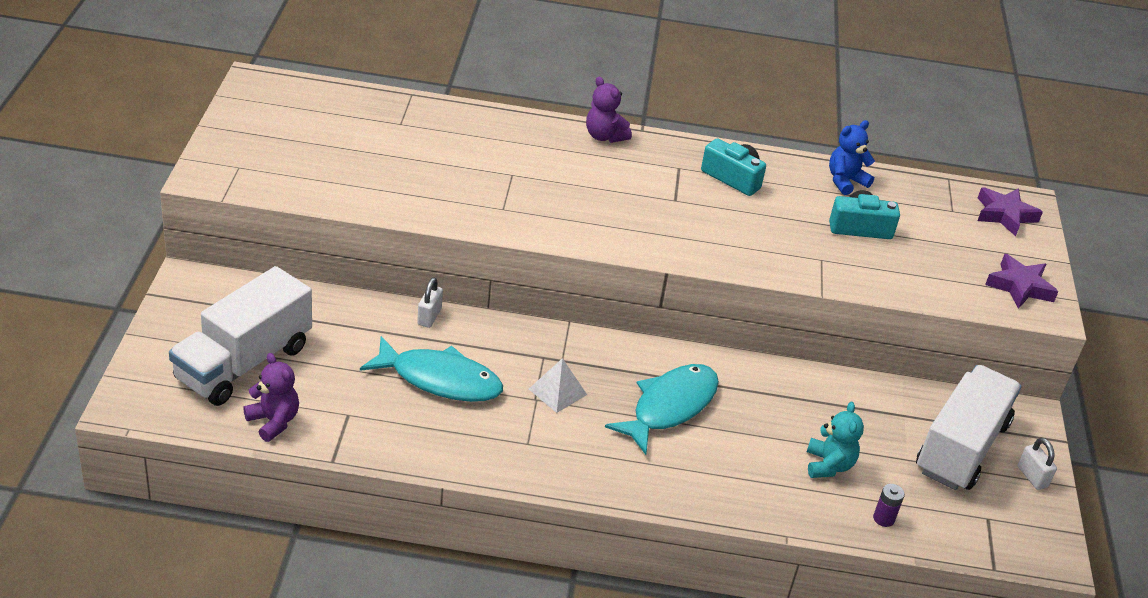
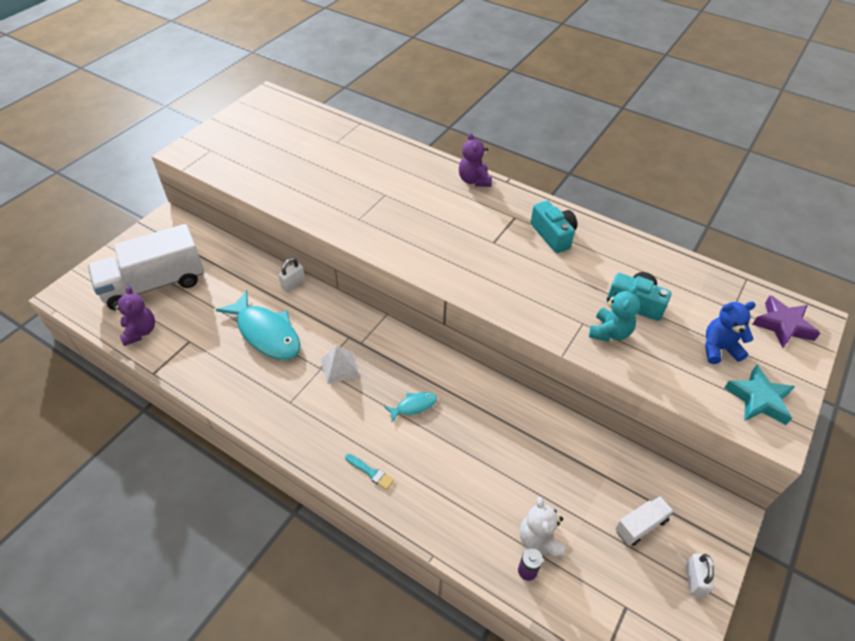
camera: 30 degrees right, 10 degrees up
(670, 407) = (414, 406): turquoise fish -> turquoise fish, size x0.47
(670, 483) = (370, 472): none -> turquoise brush
(828, 465) = (510, 501): turquoise teddy bear -> turquoise teddy bear (609, 332)
(845, 181) = (648, 259): blue teddy bear -> blue teddy bear (719, 349)
(878, 489) = (539, 539): none -> white teddy bear
(961, 447) = (640, 525): white truck -> white truck, size x0.44
(1020, 286) = (758, 399): purple star -> turquoise star

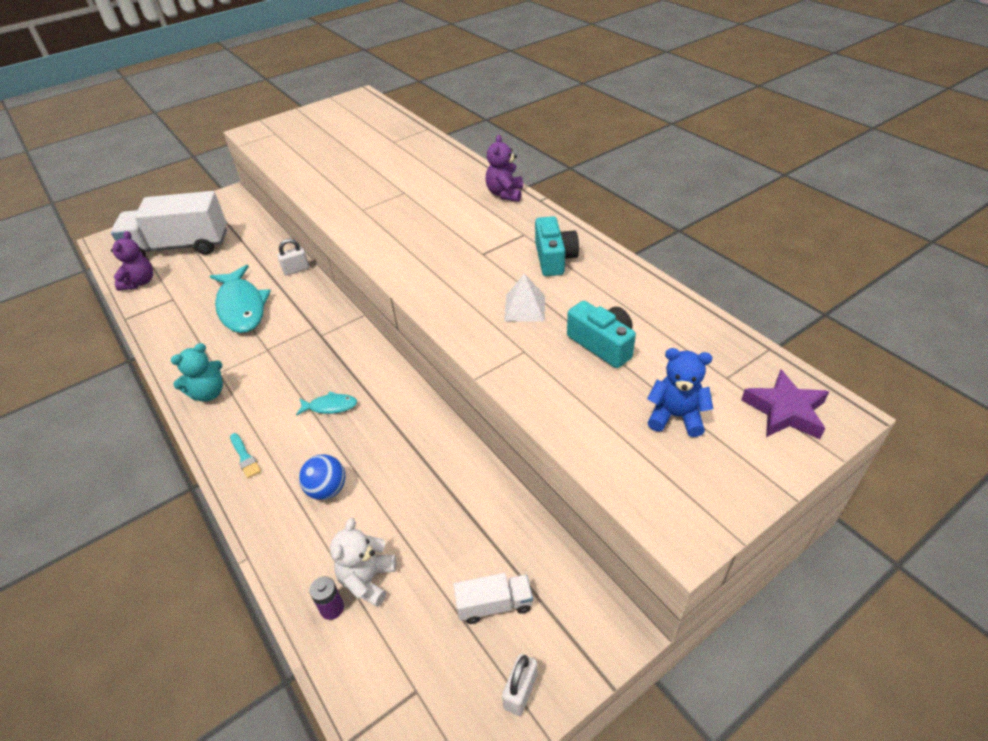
camera: 25 degrees right, 5 degrees down
(340, 367) = (285, 352): white pyramid -> white pyramid (525, 308)
(460, 478) = (327, 489): none -> blue ball
(609, 332) = (548, 367): turquoise teddy bear -> turquoise teddy bear (208, 393)
(758, 399) = (690, 486): turquoise star -> none

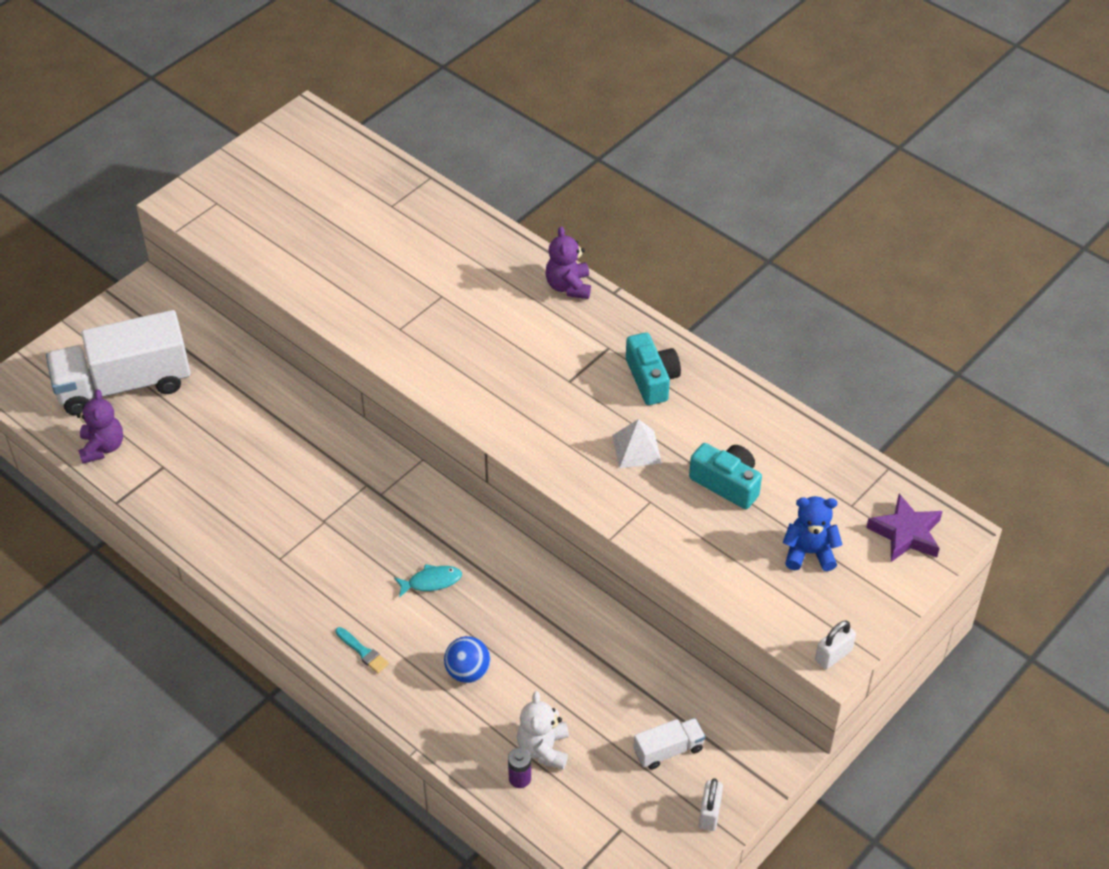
camera: 15 degrees left, 5 degrees up
(208, 393) = (281, 585): turquoise teddy bear -> none
(241, 307) = (261, 467): turquoise fish -> none
(296, 270) = (305, 404): white padlock -> white padlock (833, 655)

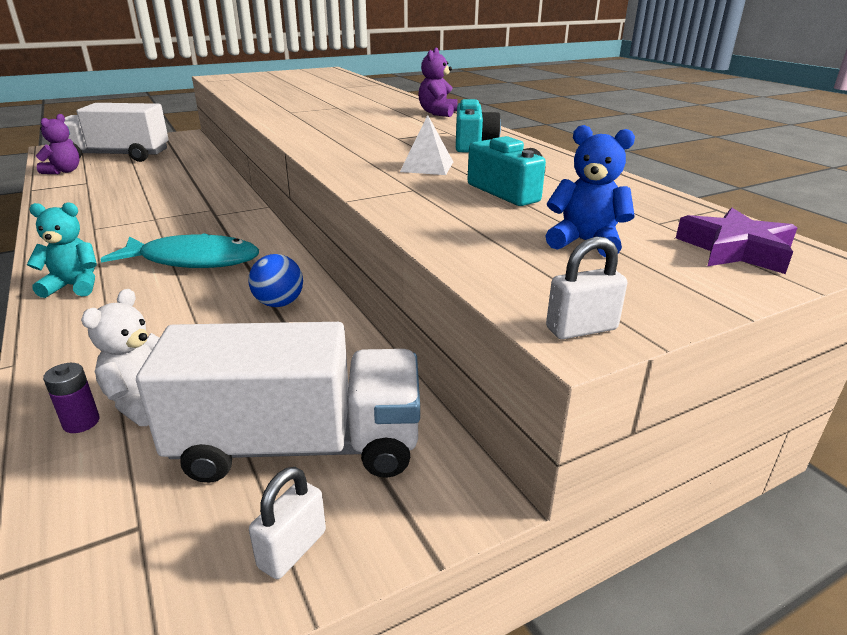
camera: 20 degrees right, 20 degrees down
(363, 651) = (74, 286): turquoise brush -> turquoise teddy bear
(431, 581) = (193, 260): turquoise fish -> turquoise fish, size x2.14
(468, 672) = (148, 319): blue ball -> blue ball (279, 303)
(668, 750) = (298, 446): white truck -> white truck, size x2.26

